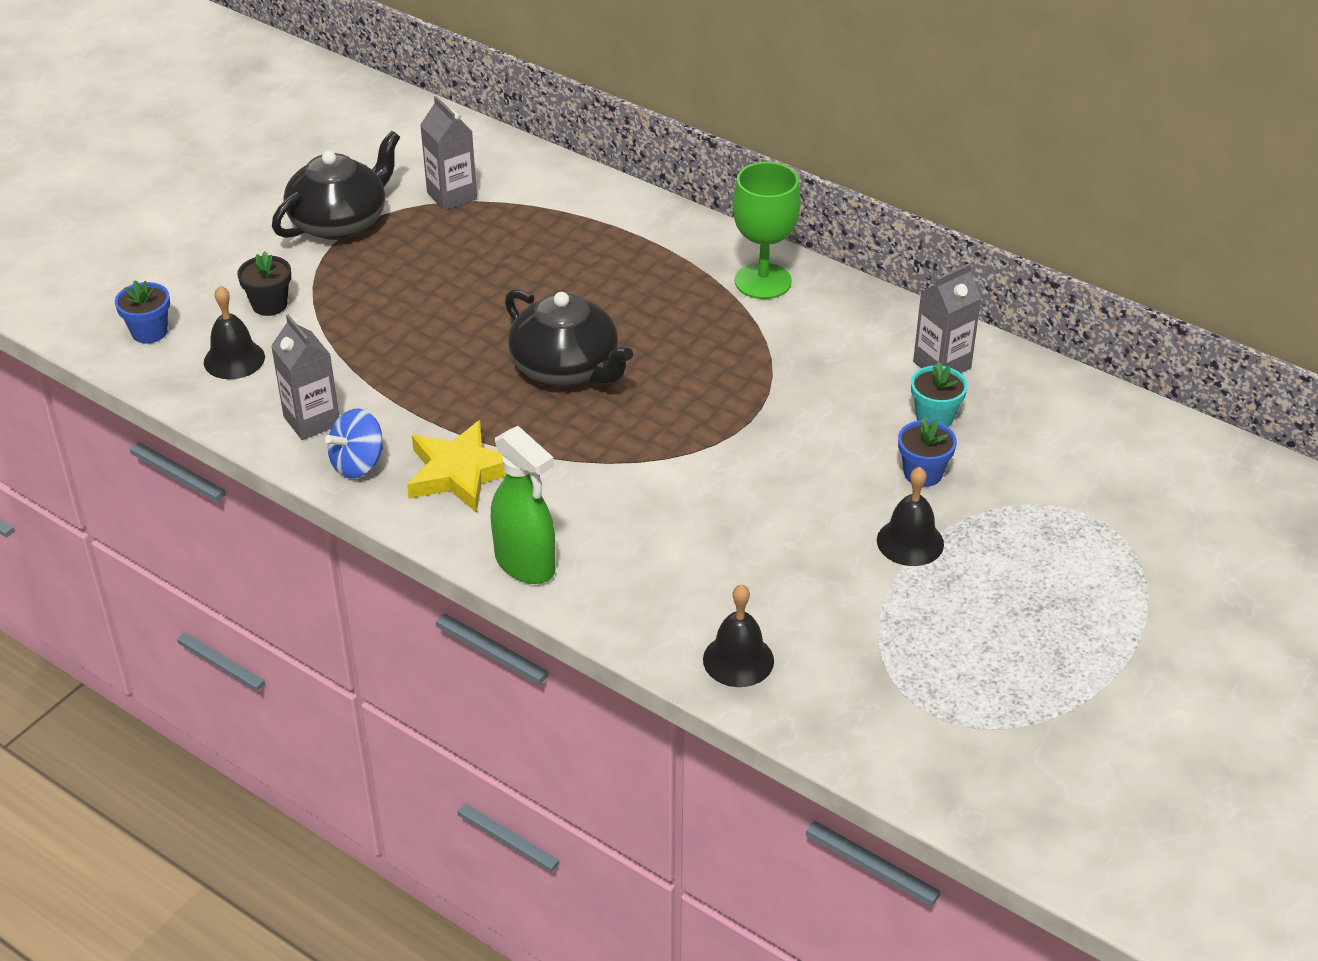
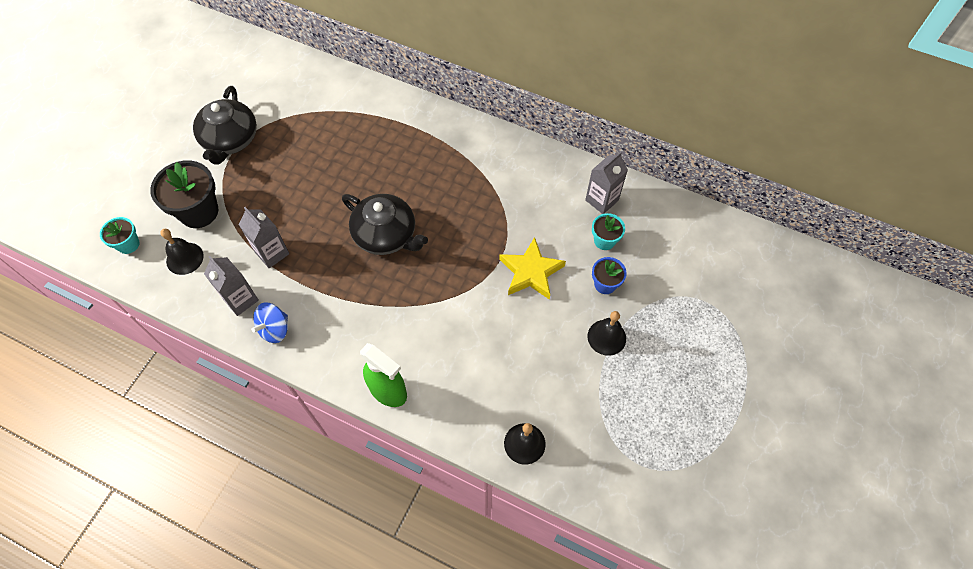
camera: 10 degrees left, 20 degrees up
(149, 332) = (128, 244): blue flower pot -> turquoise flower pot
(269, 305) = (199, 212): black flower pot -> black flower pot, size x1.83
(340, 222) = (230, 140): black teapot -> black teapot turned 150 degrees clockwise
(452, 196) = (294, 110): grey carton -> grey carton (272, 253)
(460, 473) = (337, 326): yellow star -> yellow star (531, 272)
(763, 281) = (489, 151): green goblet -> none

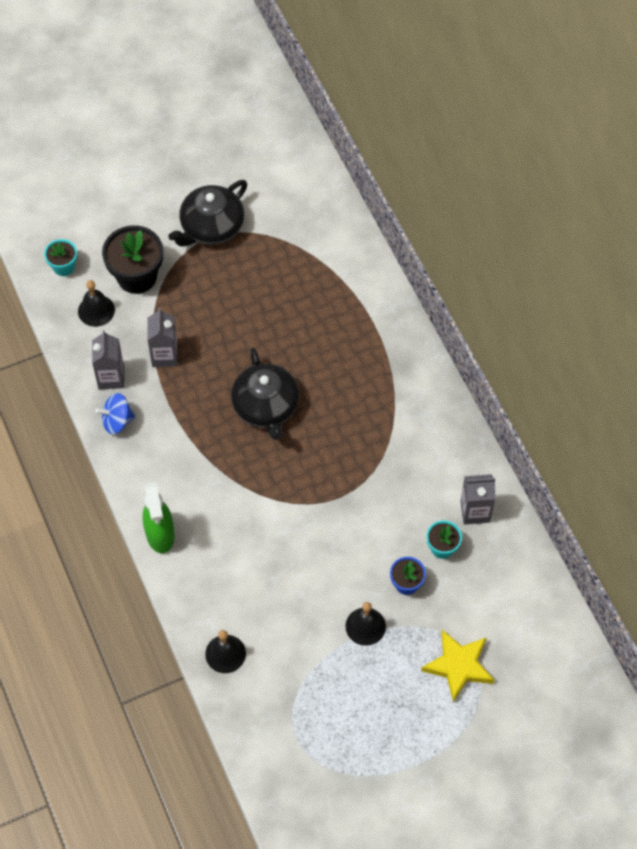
camera: 40 degrees right, 0 degrees up
(531, 272) = (354, 527): yellow star -> yellow star (458, 666)

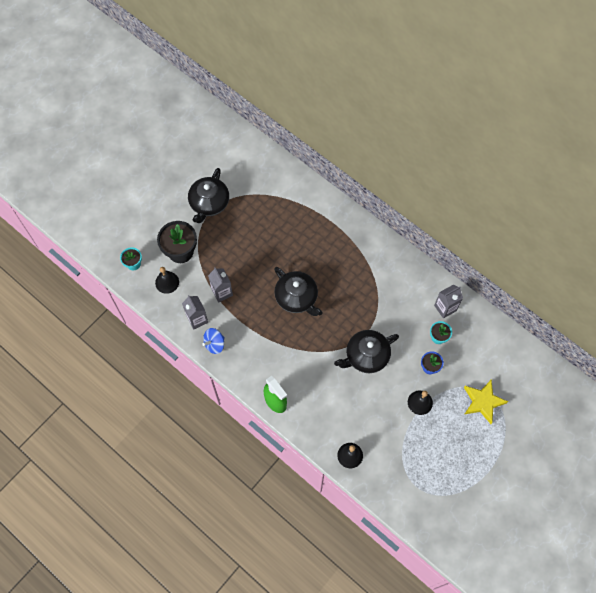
camera: 25 degrees left, 5 degrees up
(322, 528) = (366, 356): none -> black teapot

